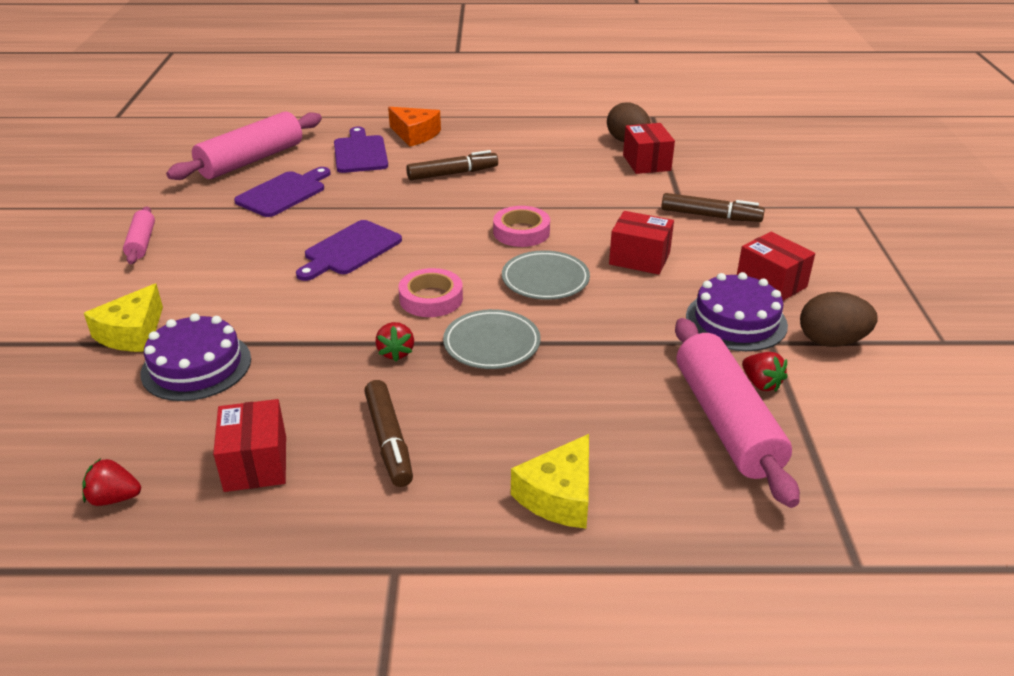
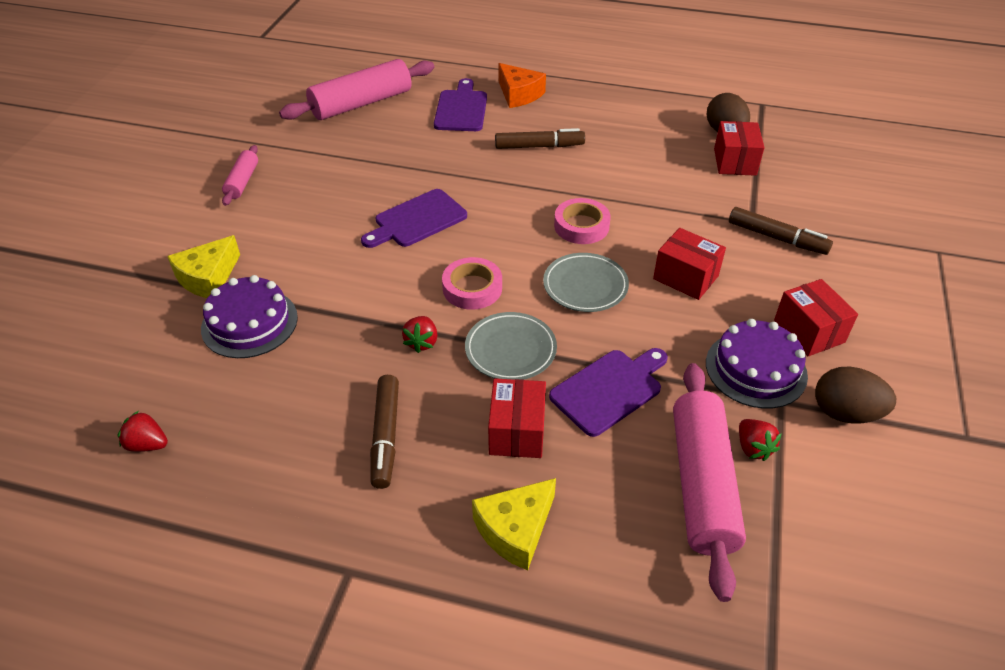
camera: 15 degrees right, 10 degrees up
(256, 463) = (268, 435): red box -> red box (517, 431)
(283, 193) = (378, 145): purple cutting board -> purple cutting board (609, 390)

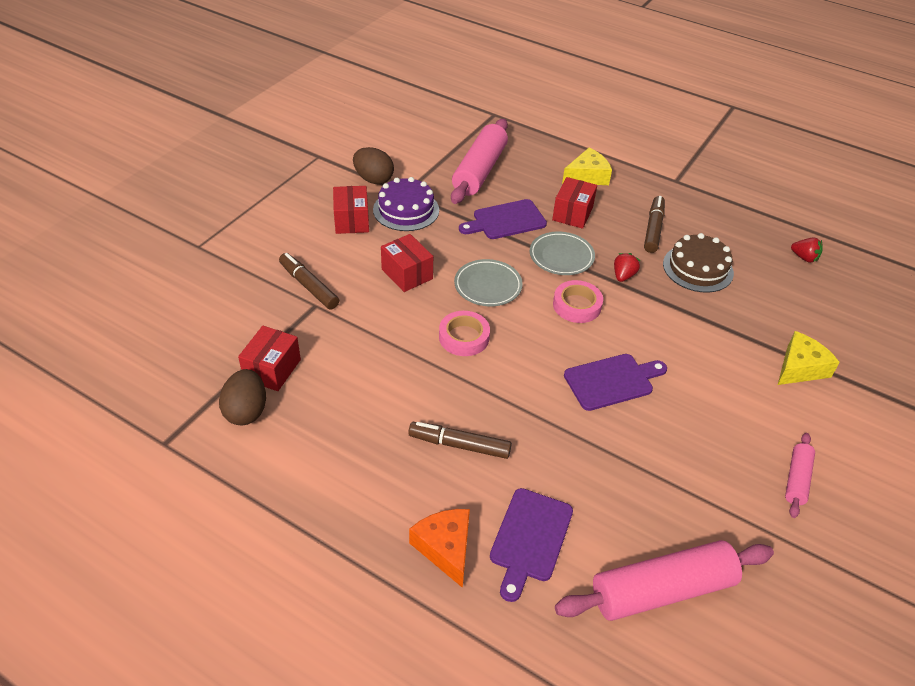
camera: 165 degrees left, 0 degrees up
(249, 323) = (755, 320): purple cake -> none
(318, 381) = (698, 268): none -> brown cake
(753, 448) = (440, 177): red strawberry -> none

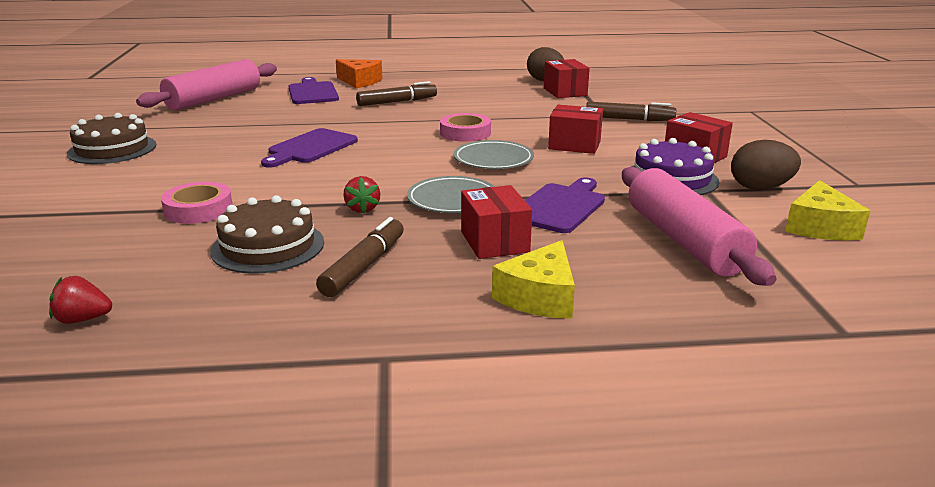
camera: 145 degrees right, 20 degrees down
(577, 305) = (390, 174): pink tape -> pink tape (198, 209)
(653, 229) = (364, 266): brown marker -> brown marker turned 135 degrees counterclockwise
(796, 479) = (112, 149): pink rolling pin -> brown cake
(800, 368) = (103, 205): yellow cheese -> yellow cheese (820, 227)

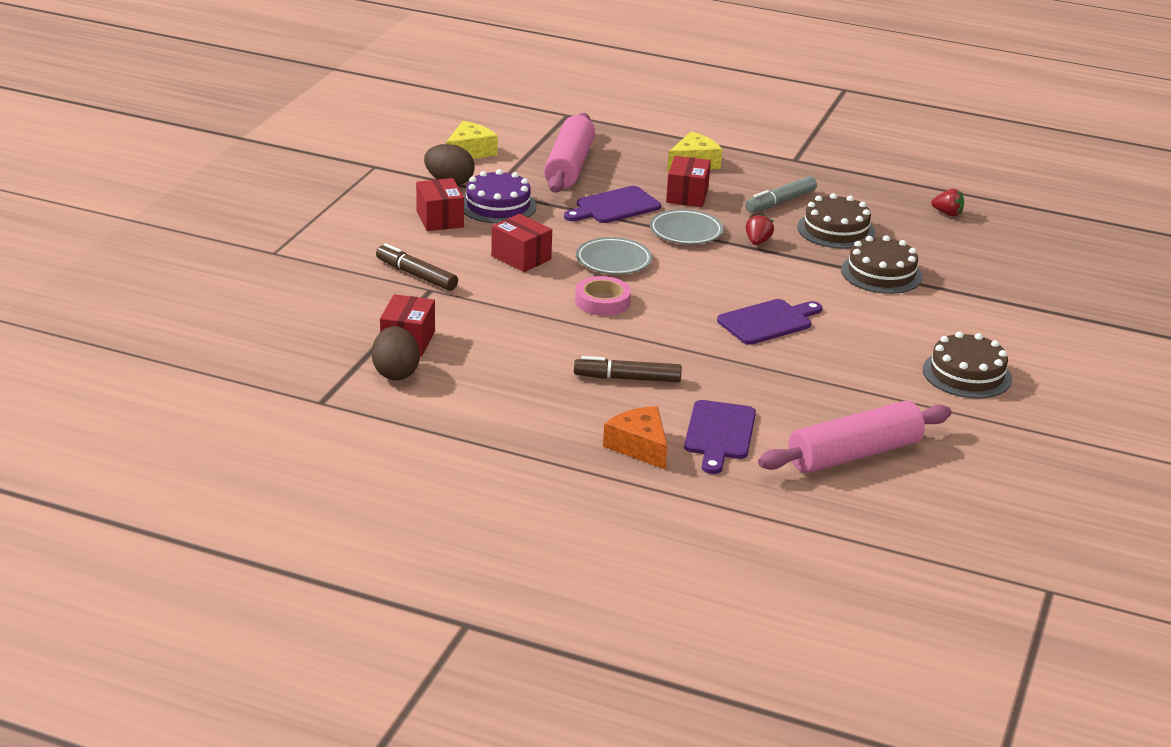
camera: 155 degrees left, 5 degrees up
(198, 209) = (881, 273): pink tape -> brown cake
(364, 266) = (780, 202): brown marker -> grey marker

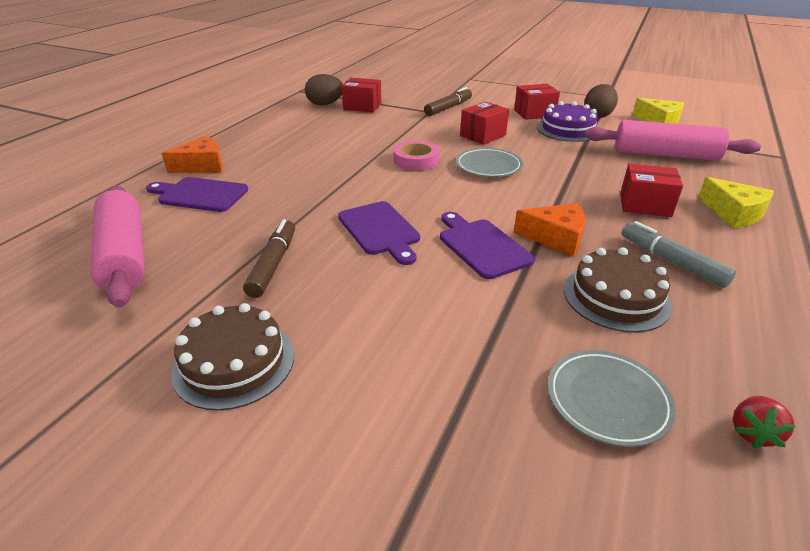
camera: 95 degrees right, 5 degrees up
(614, 206) = (595, 170): purple cutting board -> purple cutting board (482, 246)
(627, 378) = (296, 165): brown marker -> brown marker (273, 264)
(686, 231) = (560, 200): grey plate -> grey plate (607, 400)
(757, 242) = (555, 238): red strawberry -> orange cheese
(881, 273) = (503, 322): brown cake -> none

